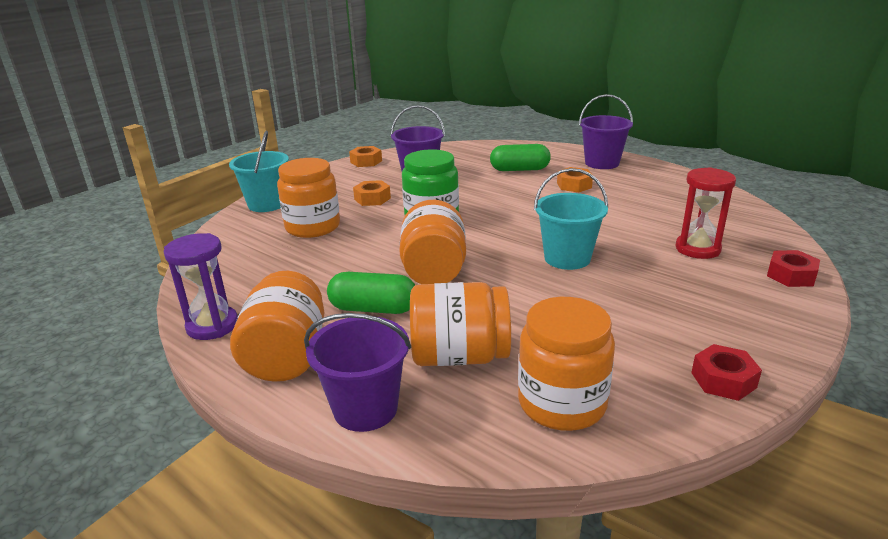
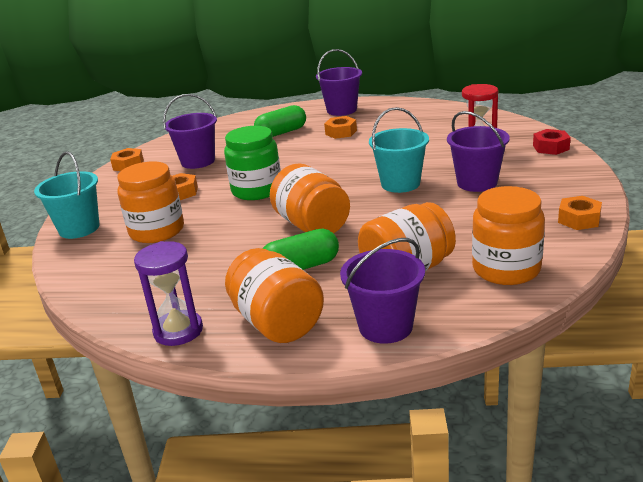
camera: 30 degrees left, 0 degrees up
(650, 286) = (477, 183): none -> purple bucket
(723, 380) = (579, 219): red nut -> orange nut

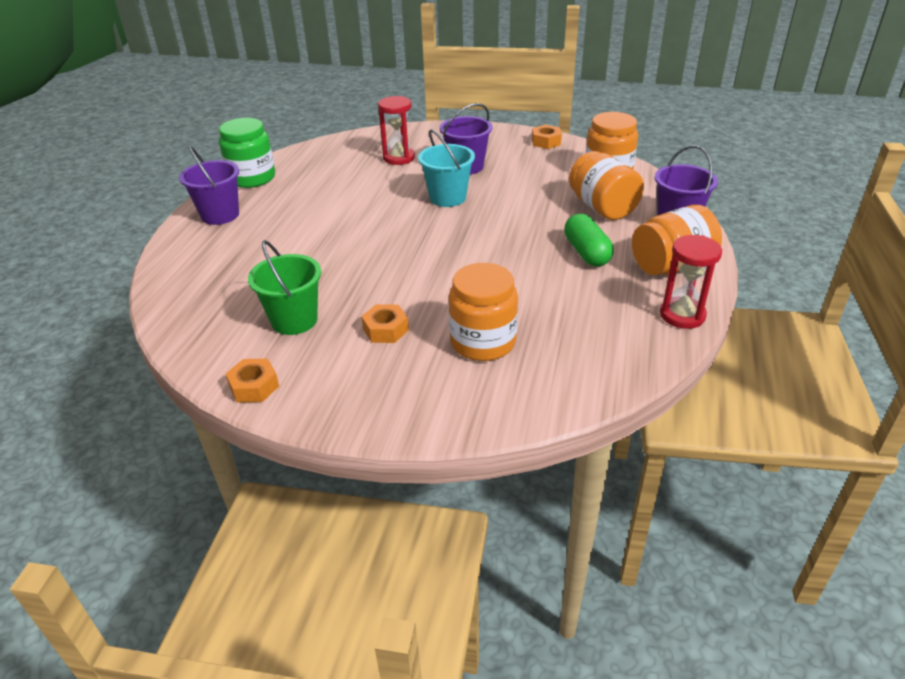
camera: 85 degrees left, 10 degrees up
(79, 228) = (448, 412): turquoise bucket -> none
(178, 331) = (682, 315): purple hourglass -> red hourglass
(198, 161) = (294, 320): purple bucket -> green bucket
(257, 190) = (413, 275): green jar -> green jar (252, 178)
(281, 133) = (254, 257): green capsule -> none
(312, 225) = (511, 244): orange jar -> none
(341, 132) = (291, 219): orange nut -> none
(551, 147) = (418, 132): red nut -> none

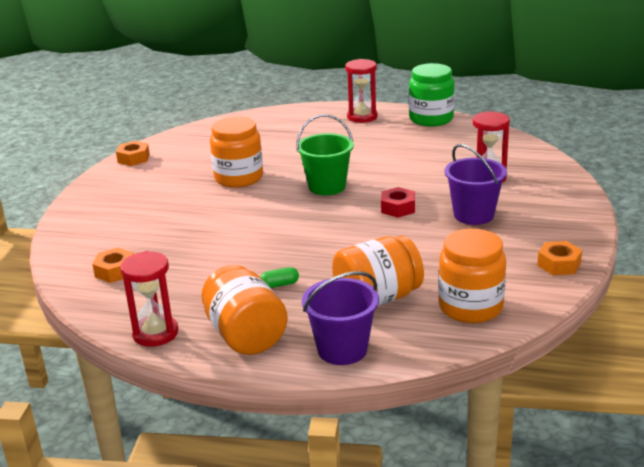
camera: 90 degrees right, 10 degrees down
(220, 215) = (362, 117): purple bucket -> red hourglass
(294, 320) = (203, 162): green bucket -> green bucket (327, 186)
(385, 330) = (181, 194): orange nut -> orange nut (115, 271)
(448, 198) = (398, 208): turquoise bucket -> red nut
(483, 342) = (151, 233): orange jar -> orange jar (239, 178)
(587, 252) = (279, 285): green capsule -> green capsule, size x0.51

